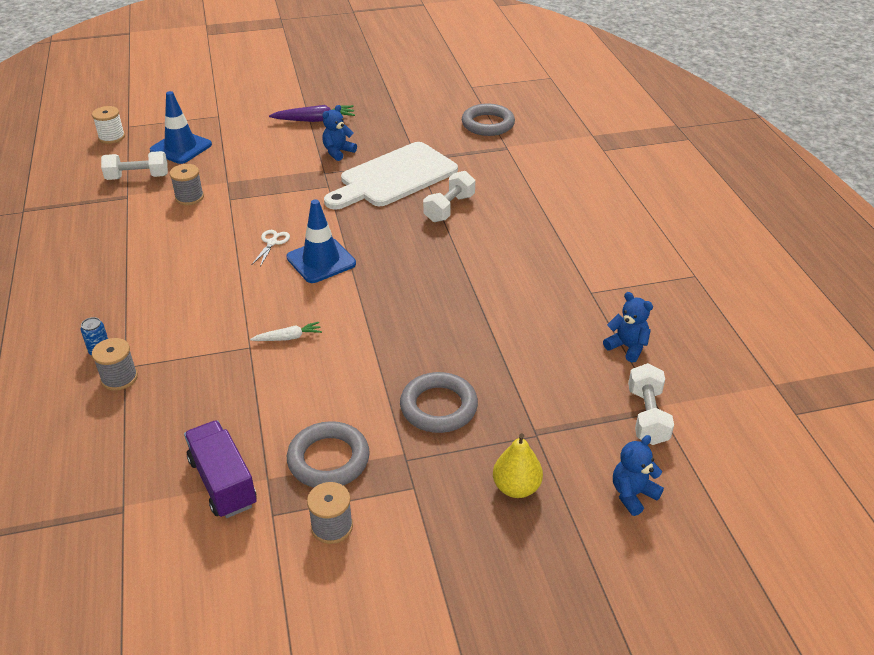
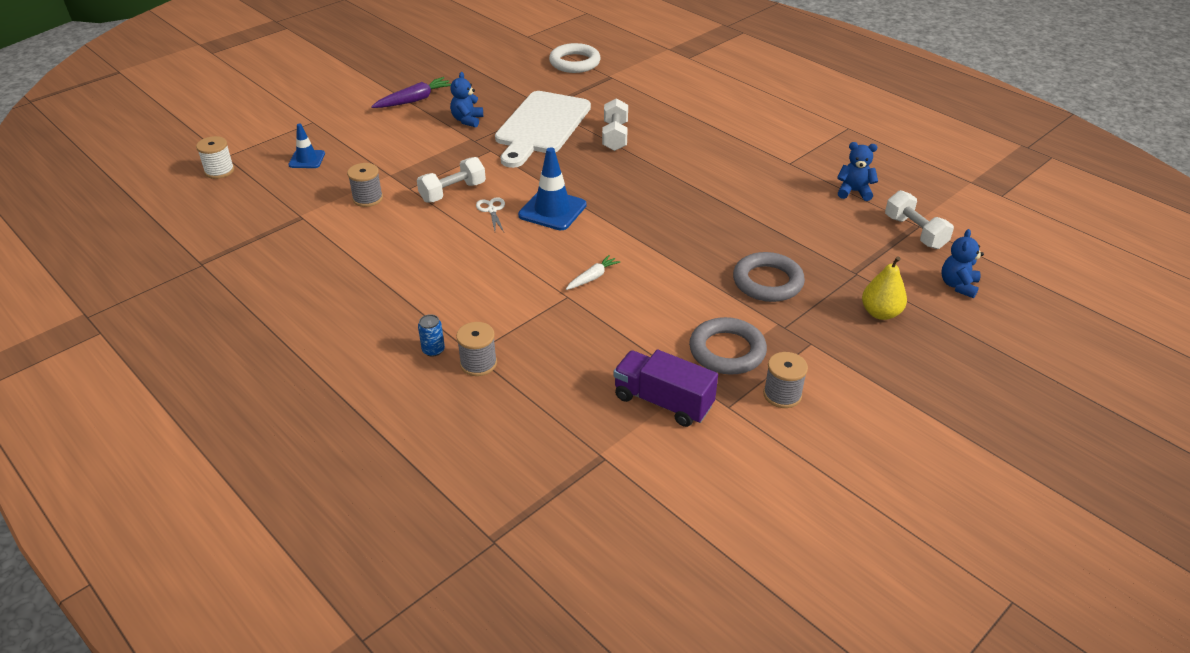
camera: 30 degrees left, 0 degrees up
(137, 177) = (292, 197): white dumbbell -> white dumbbell (453, 192)
(181, 148) = (307, 159): blue traffic cone -> blue traffic cone, size x0.61
(488, 124) = (574, 62): grey ring -> white ring

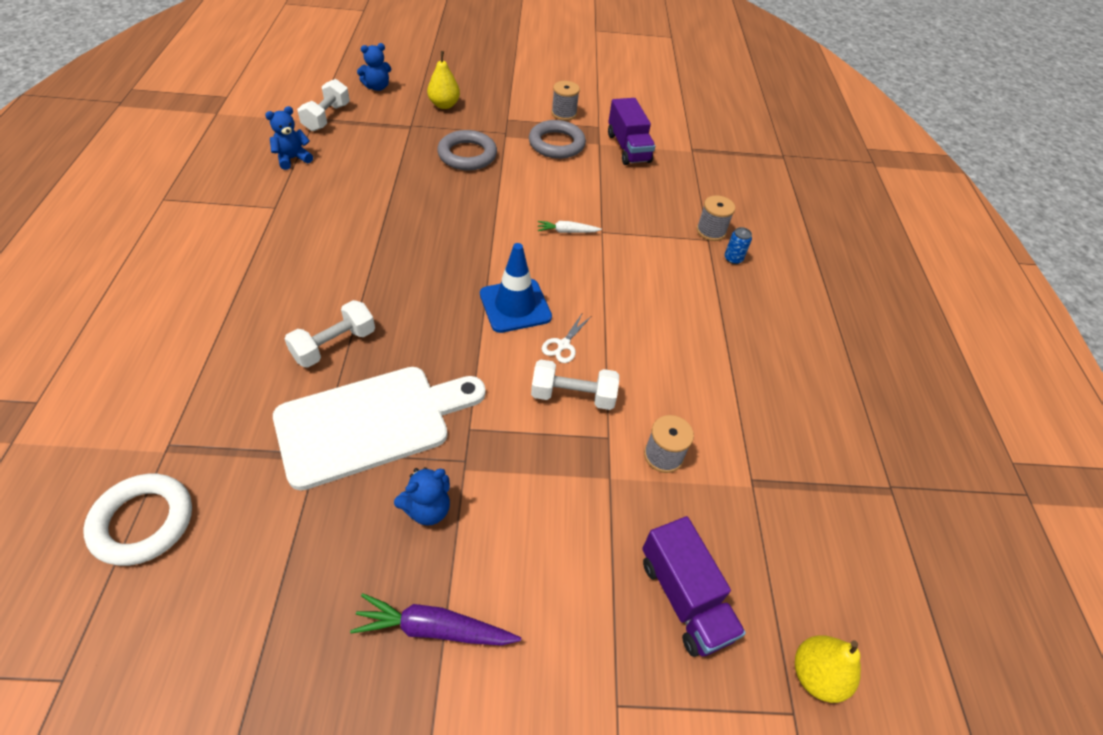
camera: 140 degrees left, 10 degrees up
(219, 171) = (816, 675): white spool -> yellow pear
(307, 159) = (684, 598): blue traffic cone -> purple truck
(854, 192) = (293, 159): blue teddy bear -> blue teddy bear turned 90 degrees clockwise

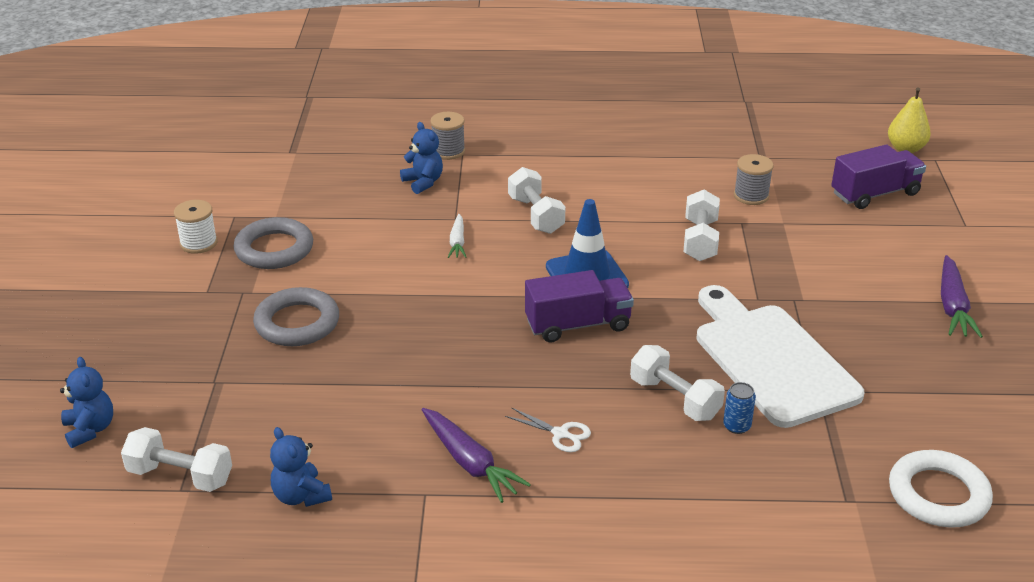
camera: 85 degrees left, 15 degrees down
(297, 228) = (470, 463): none -> purple carrot
(427, 509) = (851, 317): blue teddy bear -> blue teddy bear (423, 182)
(444, 105) = (159, 352): yellow pear -> none
(563, 345) = (636, 245): white scissors -> white scissors (560, 434)
(564, 113) = (198, 243): grey spool -> white spool
(611, 280) = (535, 215): none -> white dumbbell
(628, 148) = (286, 195): purple truck -> purple truck (577, 325)
(733, 258) = (491, 142): blue can -> blue can (736, 426)

